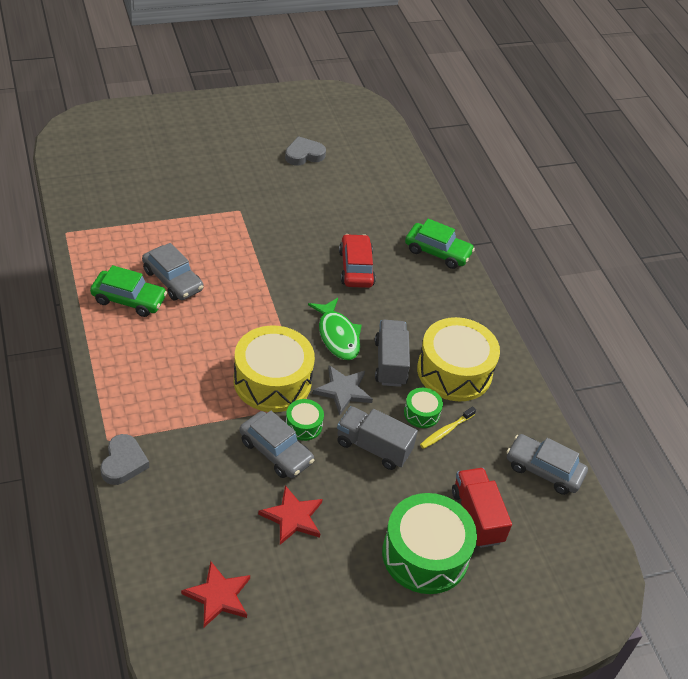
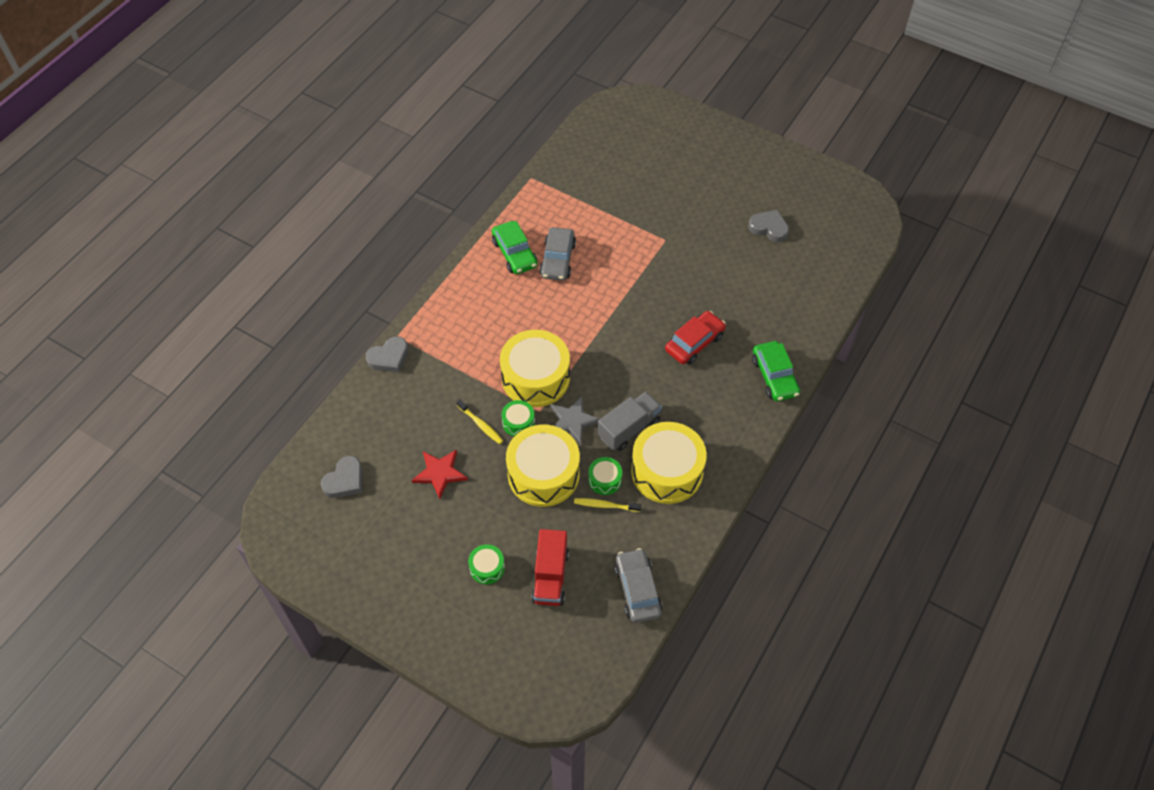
camera: 55 degrees right, 10 degrees up
(218, 596) = (345, 480): red star -> grey heart
(276, 451) = (480, 424): grey car -> yellow toothbrush
(337, 336) = (617, 381): green fish -> none
(373, 447) = (543, 474): grey truck -> yellow drum
(425, 554) = (487, 568): green drum -> green drum, size x0.46
(477, 517) = (550, 576): red truck -> red truck turned 150 degrees clockwise

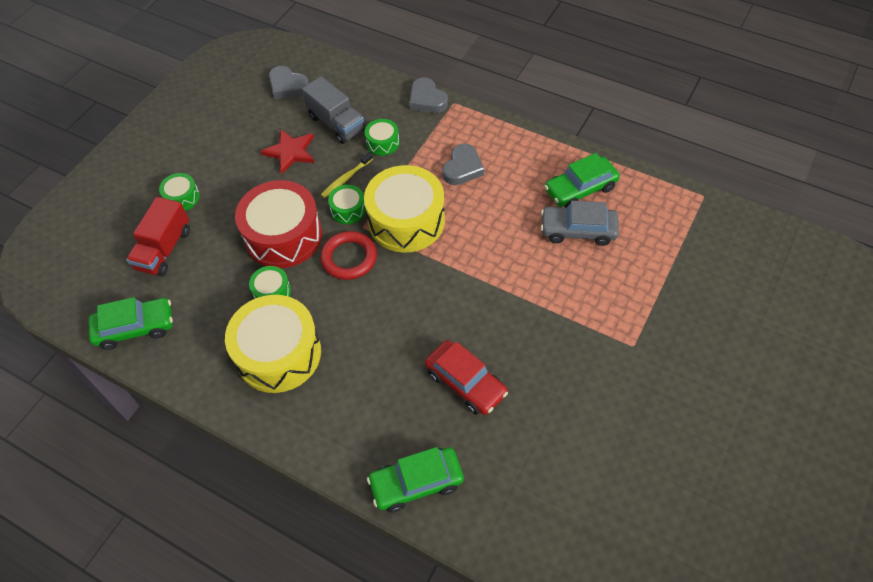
camera: 90 degrees right, 0 degrees up
(440, 395) = (382, 143): none -> green drum
(543, 474) = (283, 236): yellow drum -> red drum
(550, 576) = (164, 249): red truck -> red truck turned 75 degrees counterclockwise
(572, 421) = (349, 258): grey star -> red ring
(605, 505) = (240, 294): yellow toothbrush -> none
(629, 428) = (338, 313): grey truck -> grey truck (336, 123)
(637, 590) = (135, 328): grey car -> green car
(769, 228) = (684, 484): grey heart -> grey heart (462, 168)

